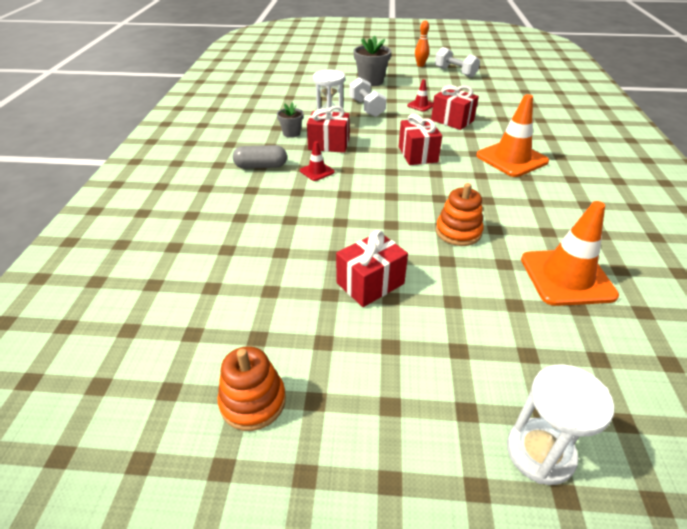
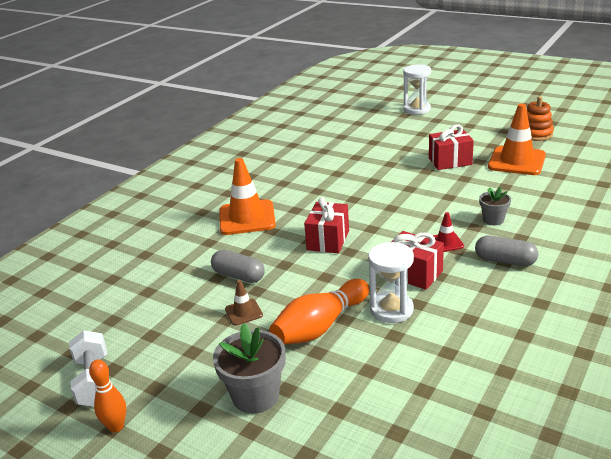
camera: 150 degrees left, 10 degrees down
(291, 133) = (452, 302): grey flower pot -> grey flower pot (493, 220)
(366, 108) = (320, 326): white dumbbell -> orange bowling pin
(421, 105) = (243, 312): red traffic cone -> brown traffic cone
(452, 120) = (239, 276): red gift -> grey capsule
(458, 232) = (365, 176): orange stacking toy -> none
(567, 277) = (328, 146): orange traffic cone -> orange traffic cone (516, 161)

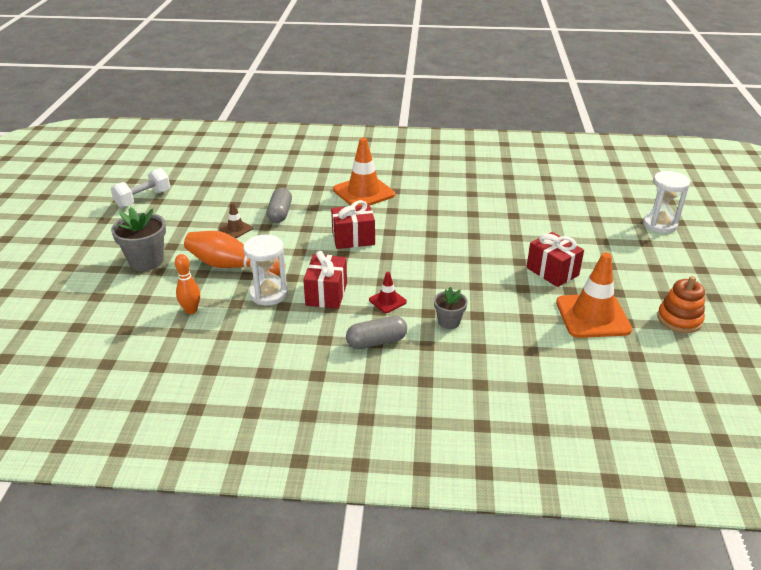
camera: 60 degrees right, 5 degrees up
(116, 426) = (105, 220): orange bowling pin -> orange bowling pin (191, 310)
(505, 261) = (376, 342): grey capsule -> grey capsule turned 75 degrees clockwise

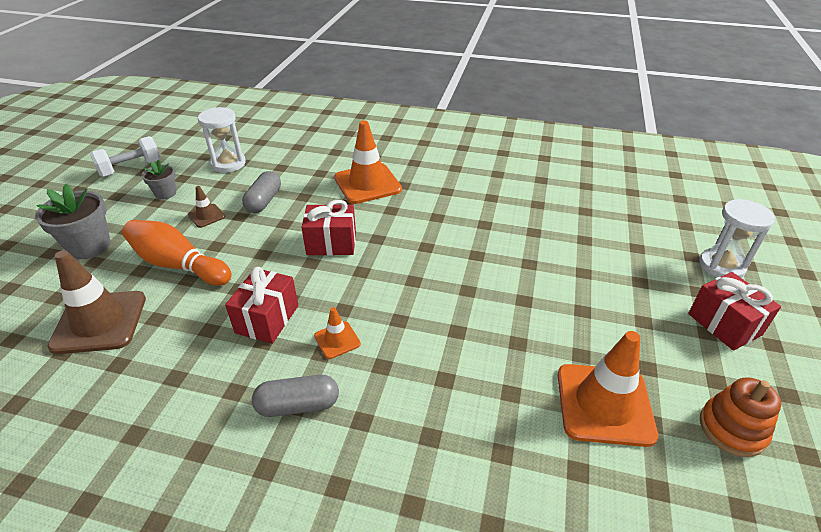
camera: 10 degrees right, 5 degrees up
(191, 310) = (99, 322): orange bowling pin -> brown traffic cone
(269, 294) = (199, 310): white hourglass -> white hourglass (228, 164)
(387, 301) = (337, 340): red traffic cone -> orange traffic cone
(449, 322) = (404, 385): grey flower pot -> grey flower pot (165, 193)
(552, 271) = (563, 321): red gift -> red gift (724, 324)

